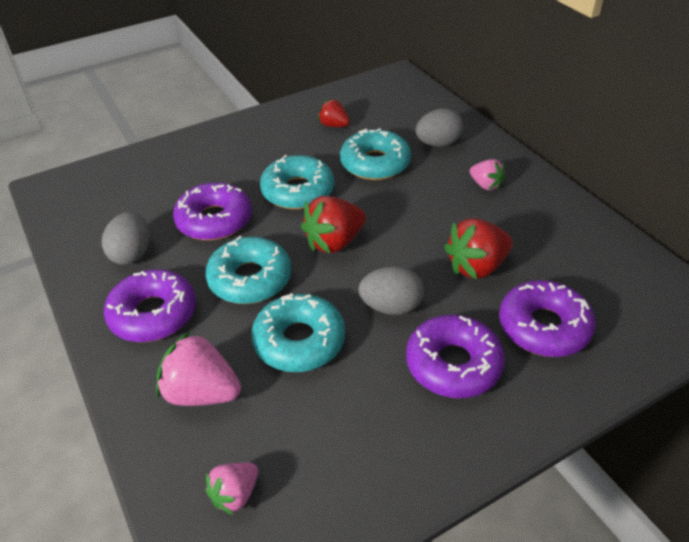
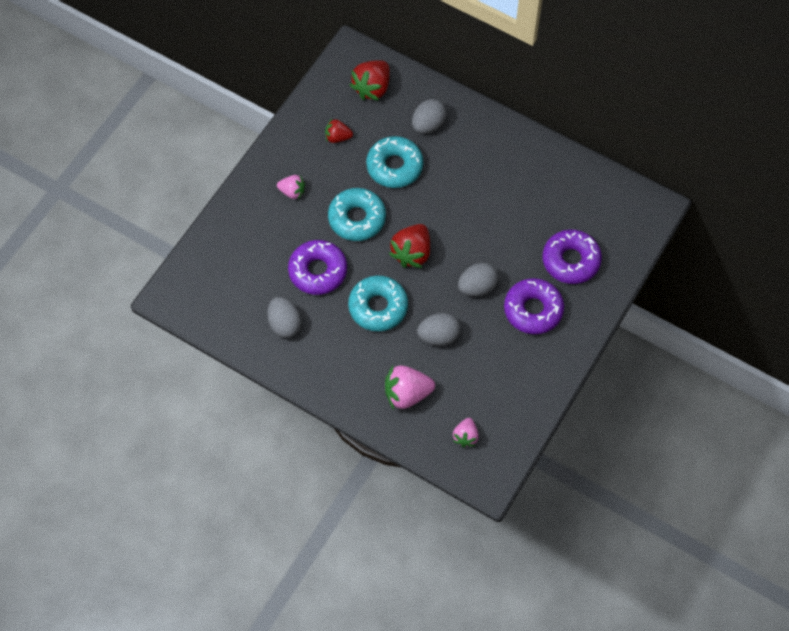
camera: 30 degrees left, 20 degrees up
(153, 314) = (337, 360): purple donut -> none
(299, 341) = (438, 336): turquoise donut -> grey egg
(477, 267) = (512, 232): red strawberry -> red strawberry (372, 88)
(485, 185) = (483, 155): pink strawberry -> pink strawberry (292, 192)

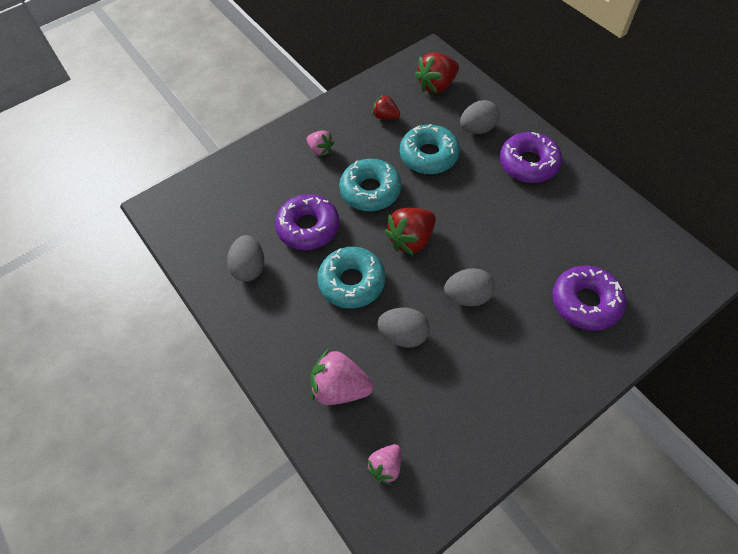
camera: 25 degrees right, 5 degrees down
(533, 310) = (523, 342): purple donut -> purple donut (528, 163)

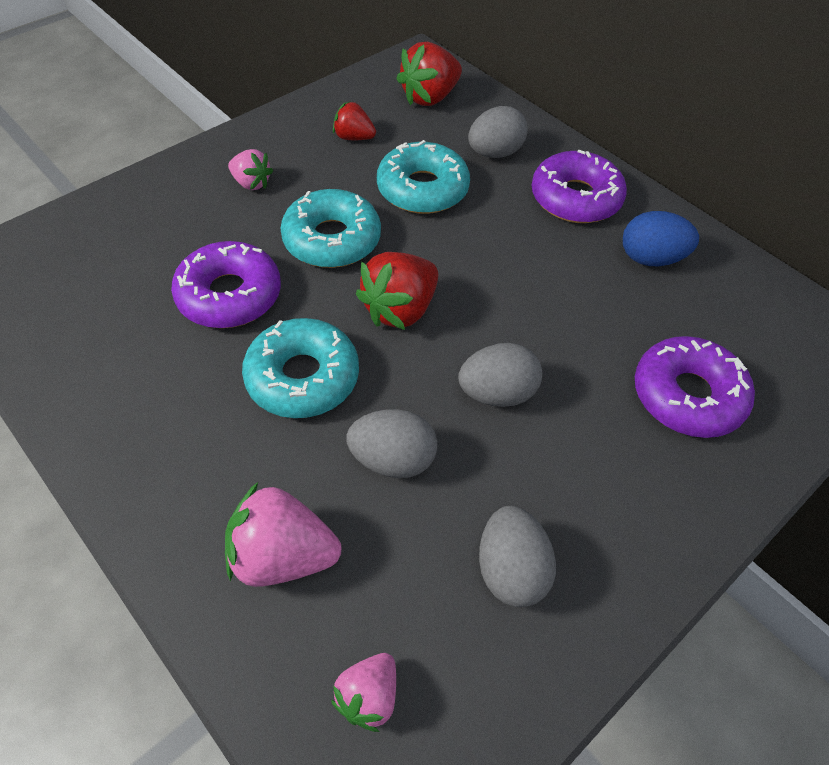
camera: 10 degrees left, 5 degrees down
(249, 268) = (126, 360): grey egg -> grey egg (511, 570)
(574, 208) = (651, 258): none -> blue egg

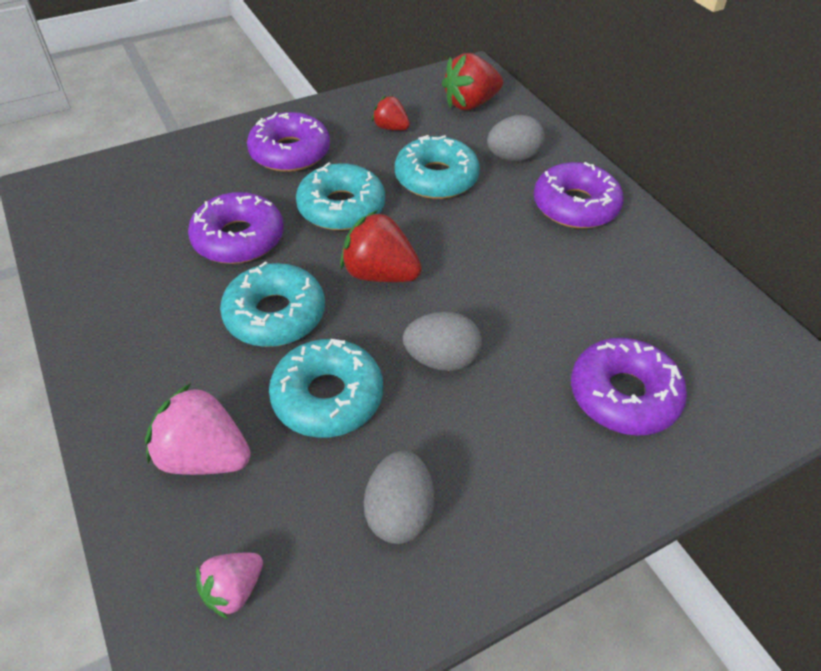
camera: 15 degrees right, 5 degrees down
(251, 183) = (290, 152): pink strawberry -> purple donut
(393, 459) = (327, 397): grey egg -> turquoise donut
(400, 309) = (380, 274): red strawberry -> red strawberry turned 60 degrees clockwise
(651, 258) = (630, 269): blue egg -> none

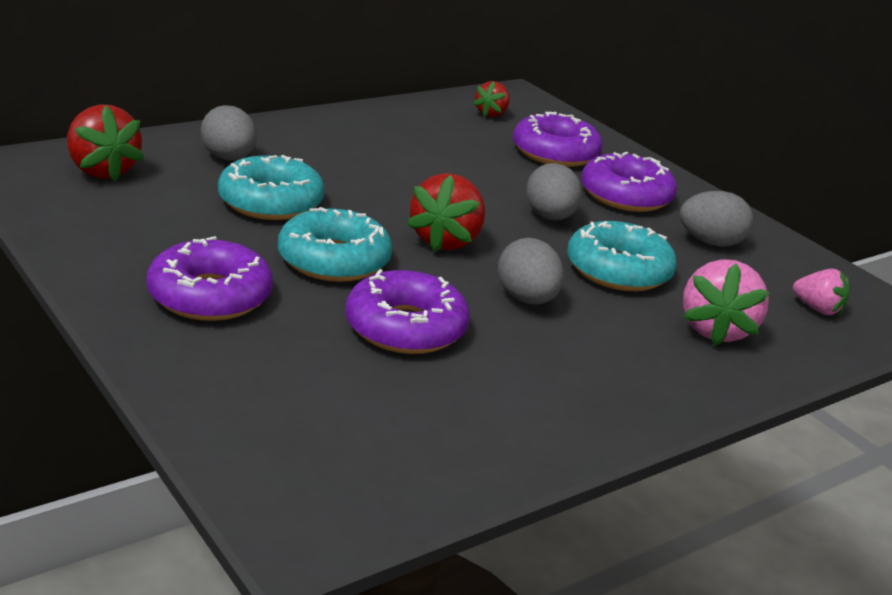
camera: 100 degrees left, 20 degrees down
(275, 315) = (526, 299): turquoise donut -> grey egg
(391, 128) = (154, 223): red strawberry -> red strawberry (491, 114)
(575, 206) = (317, 139): purple donut -> purple donut (626, 196)

